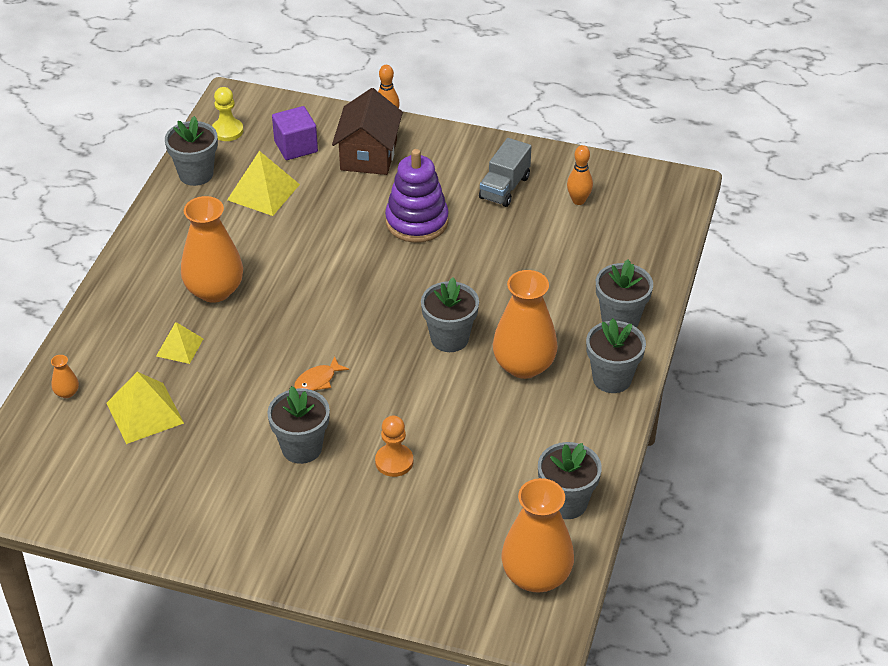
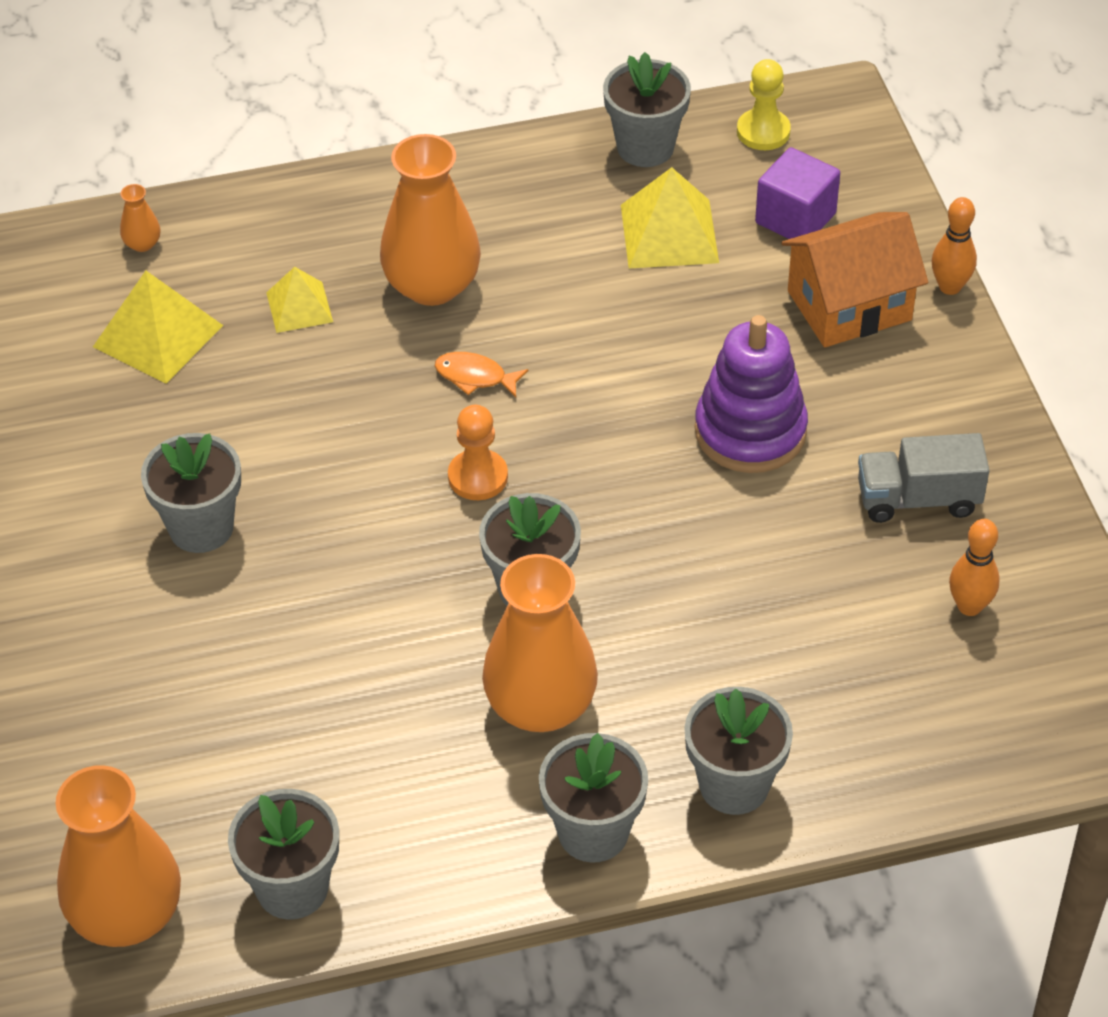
camera: 60 degrees right, 5 degrees up
(317, 380) = (339, 481): orange fish -> orange fish (475, 377)
(368, 155) = (849, 305): brown house -> orange house
(394, 461) = (241, 642): orange pawn -> orange pawn (478, 477)

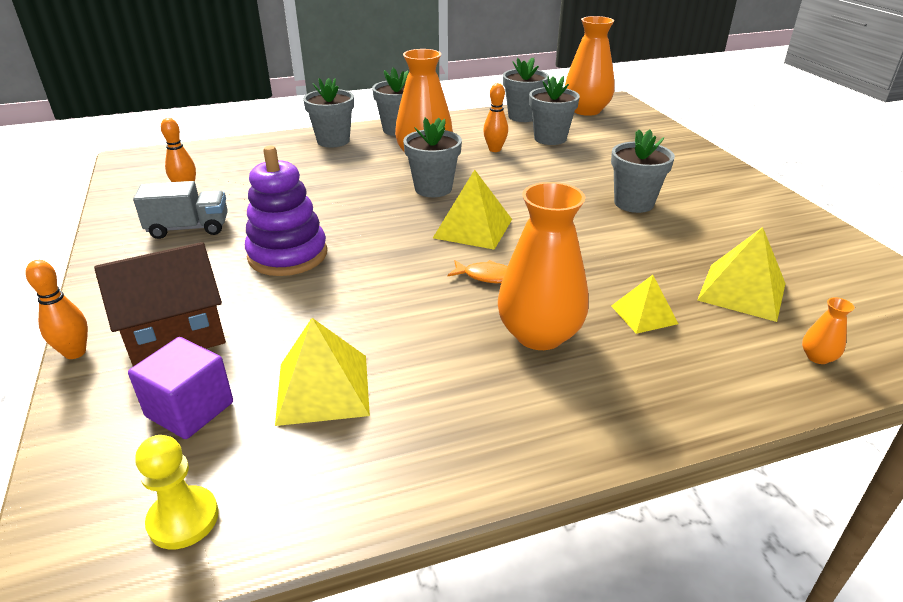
camera: 175 degrees right, 15 degrees down
(393, 726) = (495, 149): none -> orange bowling pin
(478, 477) = (473, 228): orange pawn -> yellow pyramid
(645, 147) = (335, 488): grey flower pot -> grey flower pot (550, 138)
(849, 305) = (175, 334): orange house -> brown house

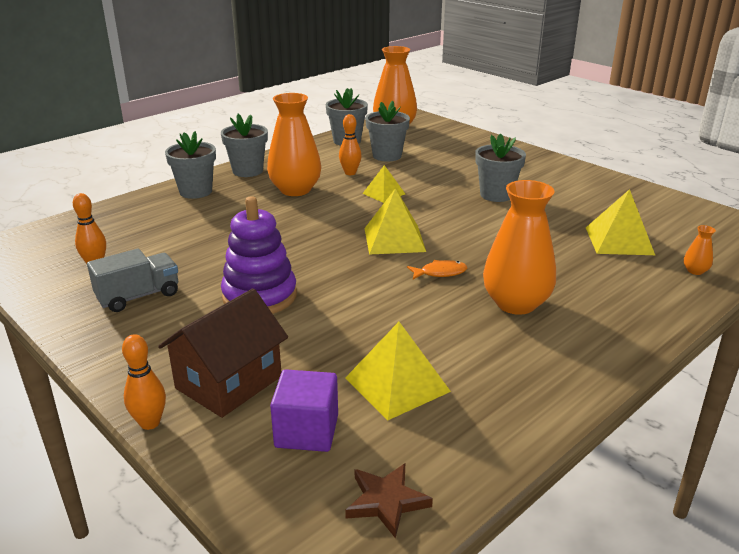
camera: 25 degrees left, 5 degrees down
(183, 519) = (386, 501): yellow pawn -> brown star
(433, 189) = (330, 215): grey flower pot -> none
(644, 314) = (572, 272): yellow pyramid -> yellow pyramid (384, 193)

